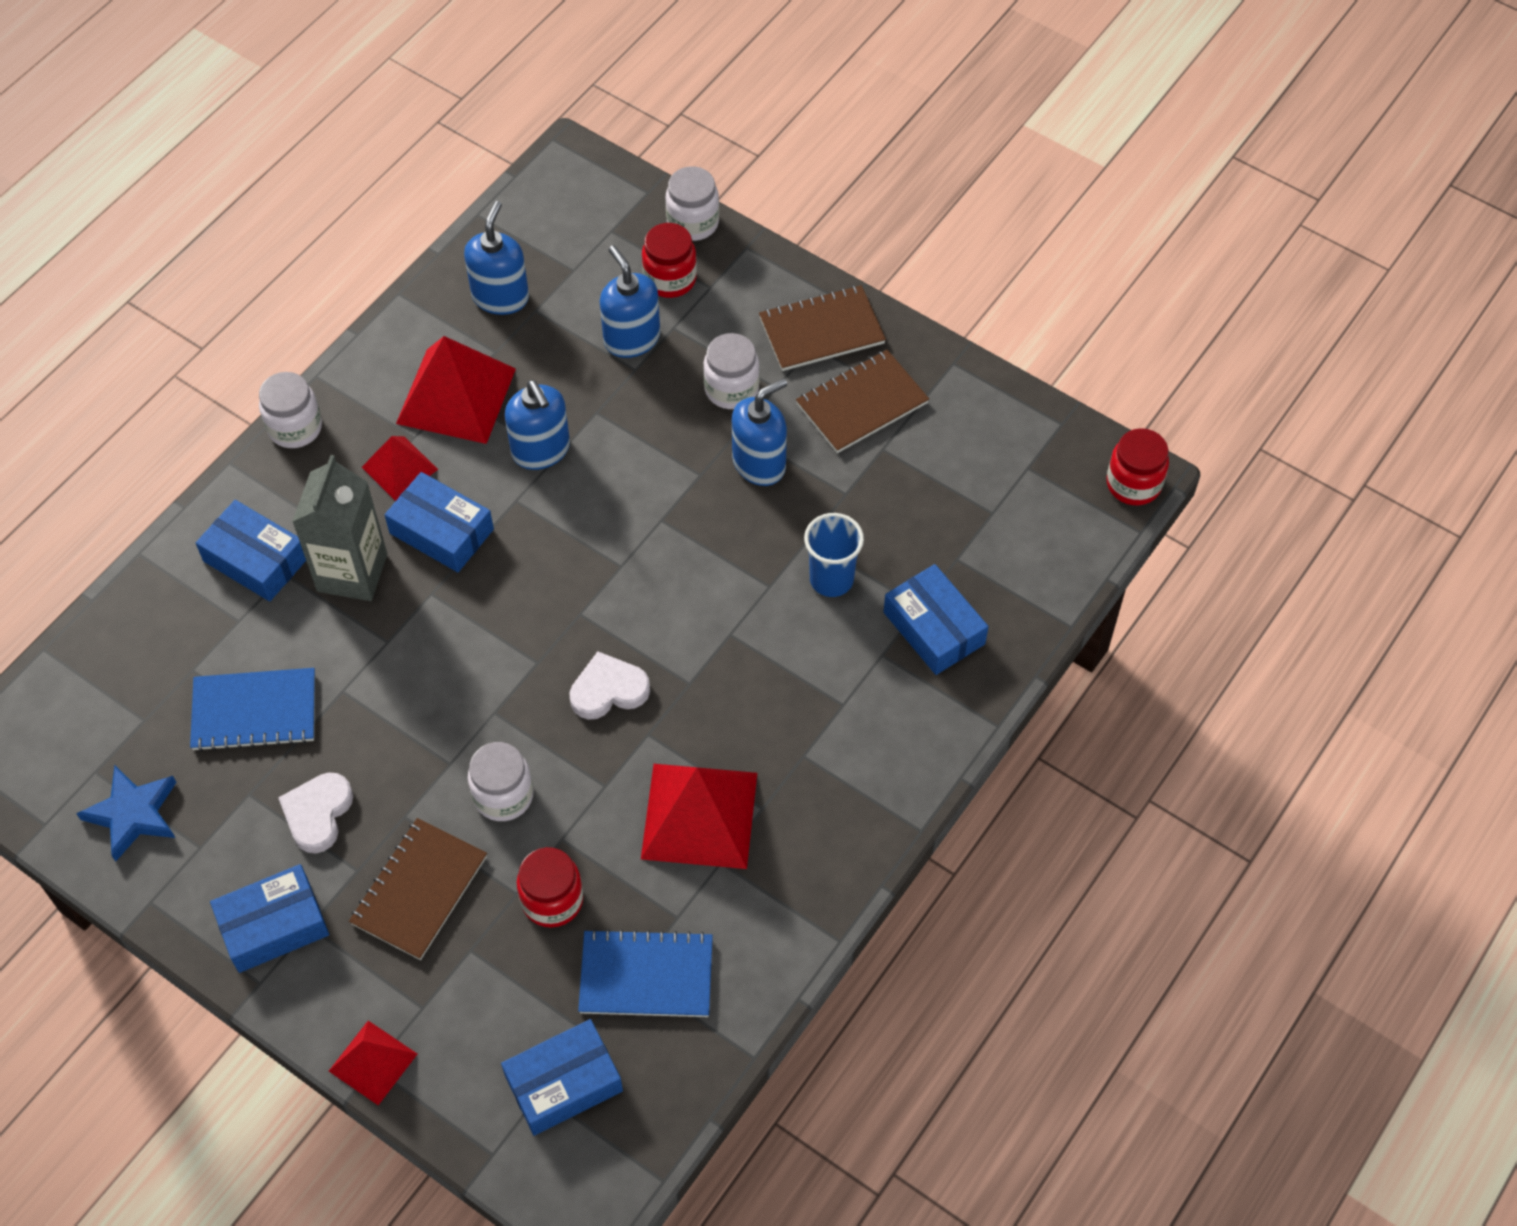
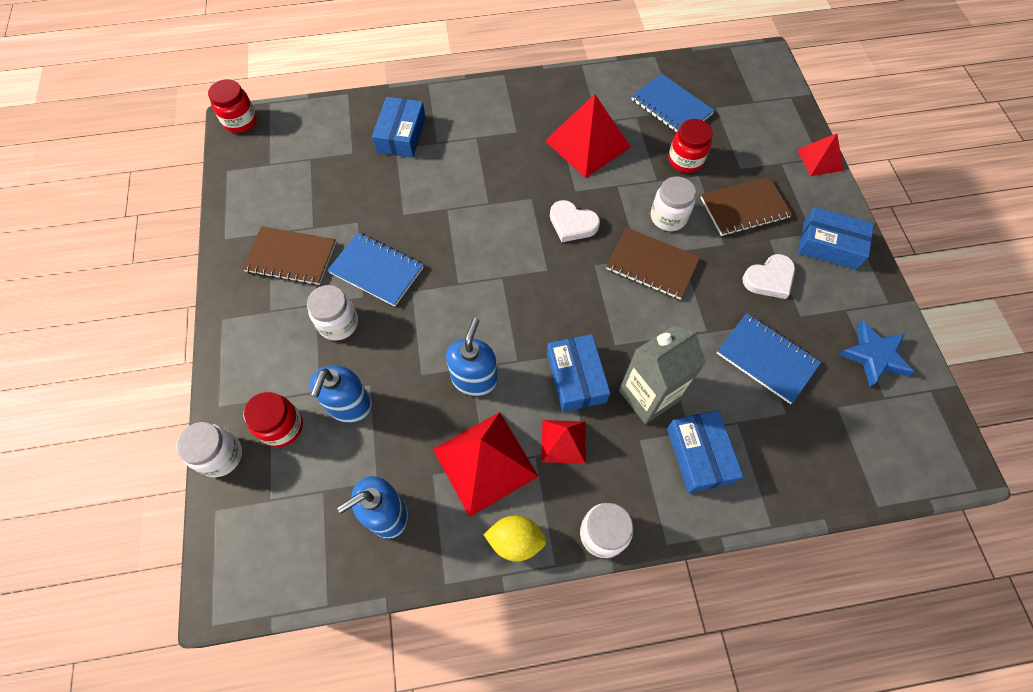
camera: 135 degrees left, 5 degrees up
(368, 364) = (515, 541): none -> yellow lemon
(564, 1083) = (741, 98): blue box -> none
(759, 463) = (376, 270): blue soap dispenser -> blue notebook
(821, 331) = (253, 314): brown notebook -> brown notebook (652, 265)
(831, 579) = (416, 189): blue cup -> none

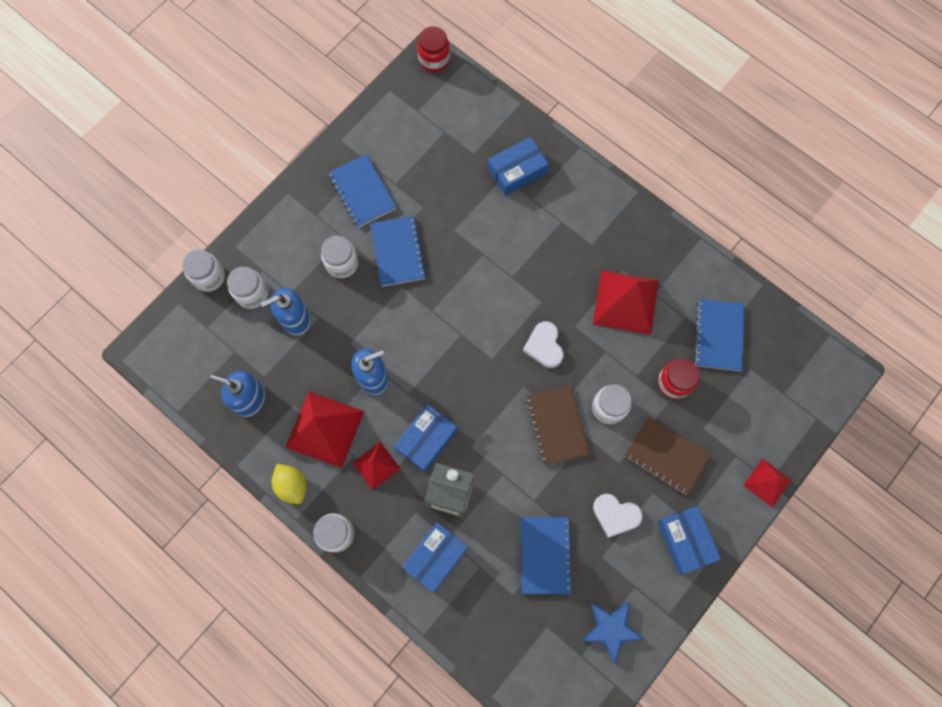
camera: 50 degrees right, 10 degrees up
(282, 427) = (252, 293): red jar -> white jar
(291, 257) = (362, 192): brown notebook -> blue notebook

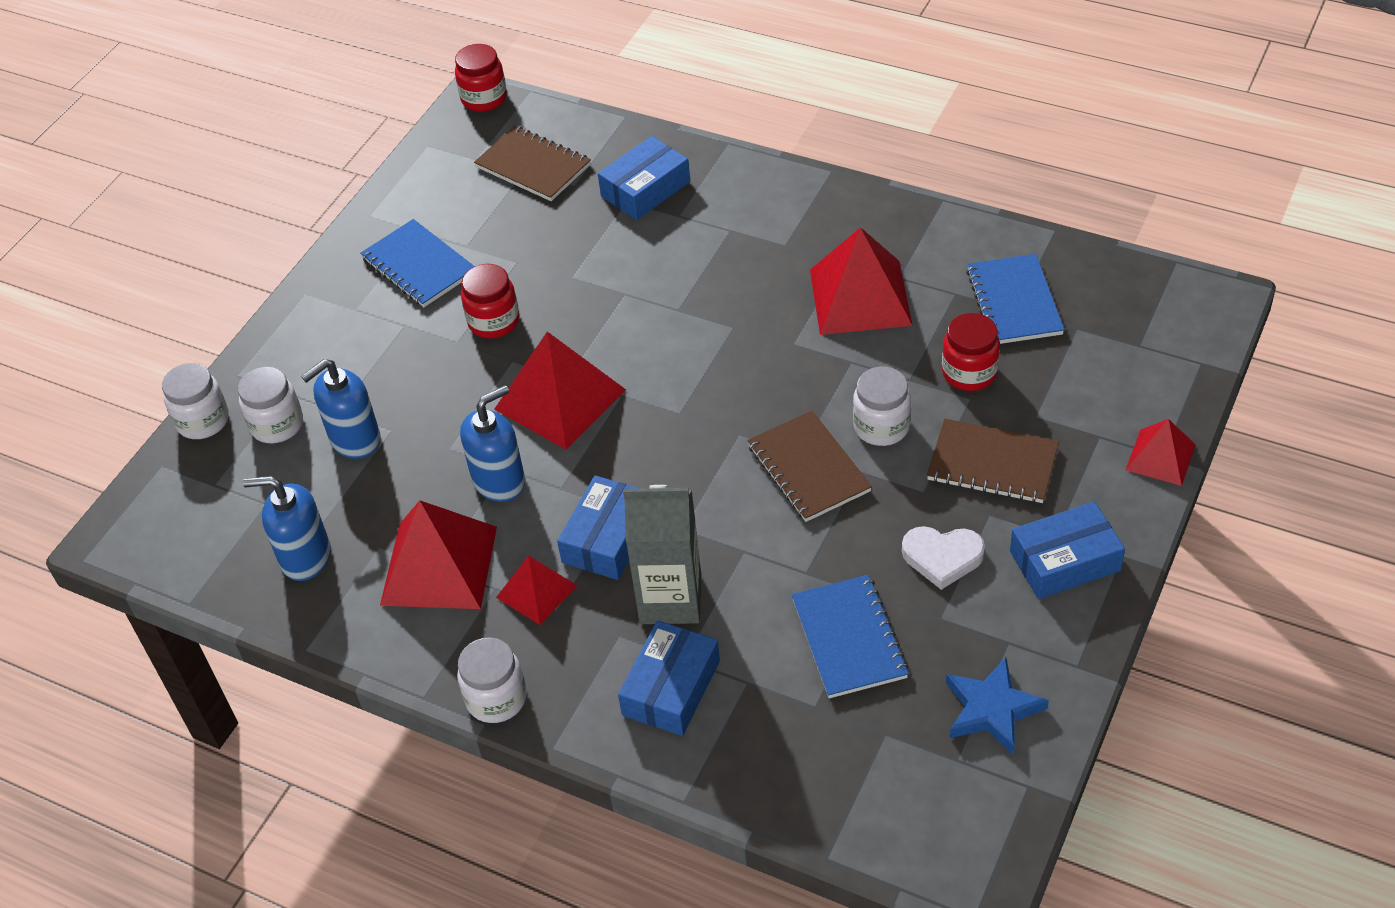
camera: 10 degrees left, 25 degrees down
(292, 485) = (404, 653): yellow lemon -> none
(342, 263) = (410, 355): white jar -> none
(398, 252) = (494, 322): blue notebook -> red jar
(423, 326) = (560, 399): none -> red pyramid
(451, 129) = (533, 166): none -> brown notebook
(544, 346) = (755, 378): white heart -> none
(685, 540) = (1065, 561): blue box -> blue box turned 75 degrees counterclockwise

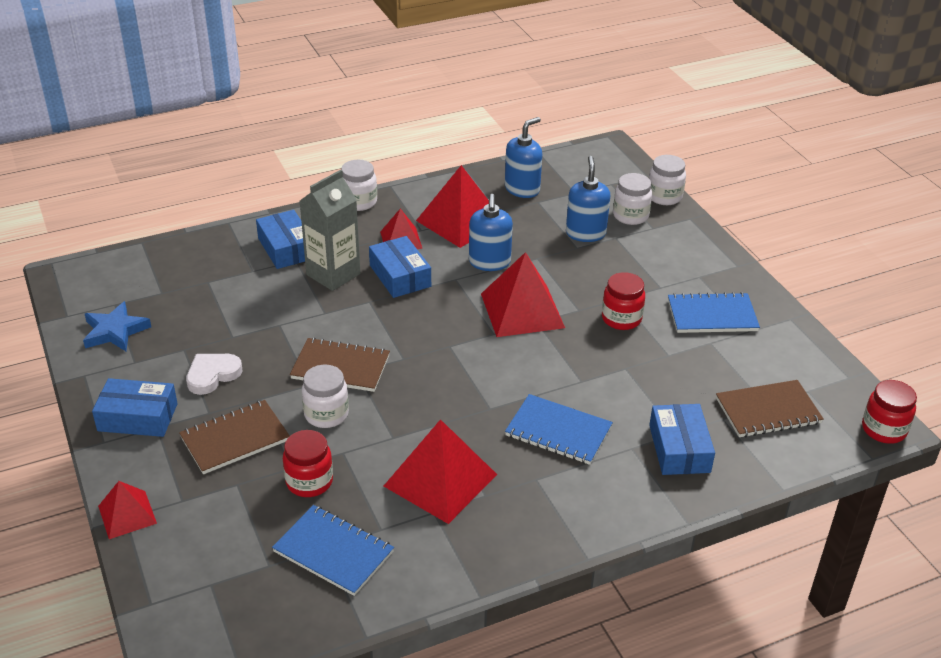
camera: 125 degrees right, 10 degrees down
(849, 638) = (223, 313): blue notebook -> blue notebook (558, 431)
(1065, 561) = (138, 417): blue box -> blue box turned 75 degrees clockwise

